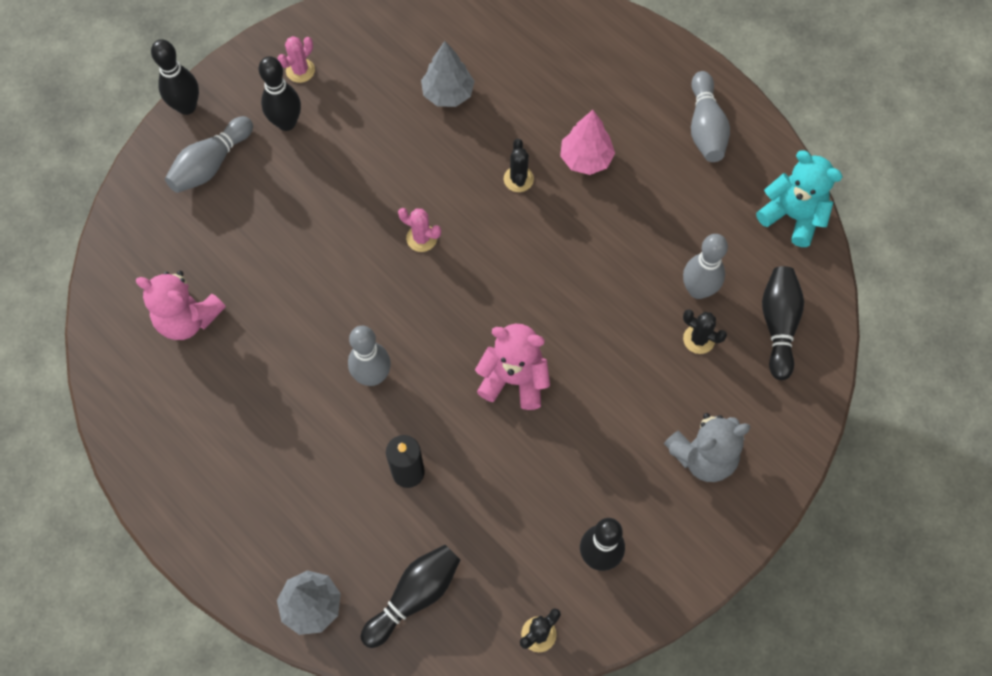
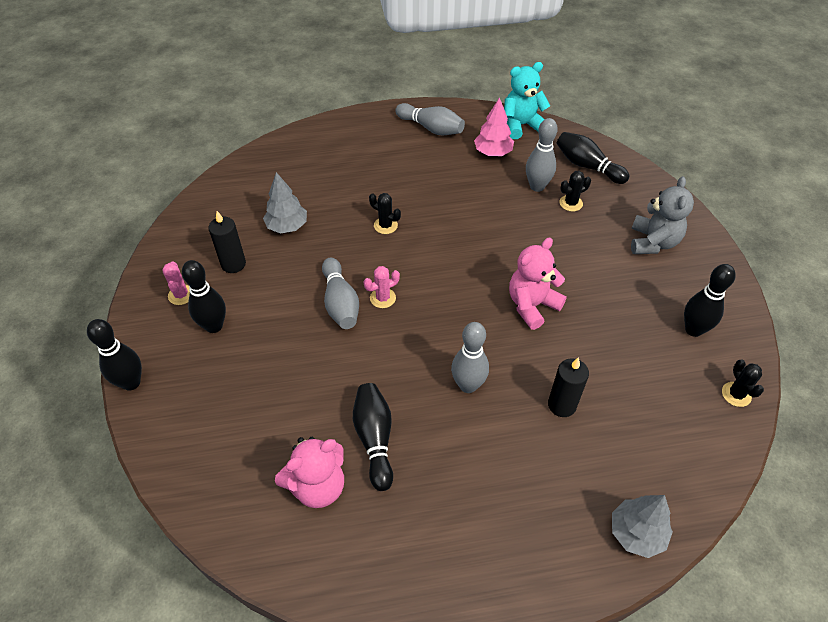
camera: 55 degrees left, 15 degrees down
(211, 164) = (198, 393): grey bowling pin -> grey bowling pin (340, 303)
(366, 84) = (233, 264): none -> black candle
(414, 596) = (666, 456): black bowling pin -> black bowling pin (375, 439)
(586, 159) = (402, 187): pink tree -> pink tree (493, 152)

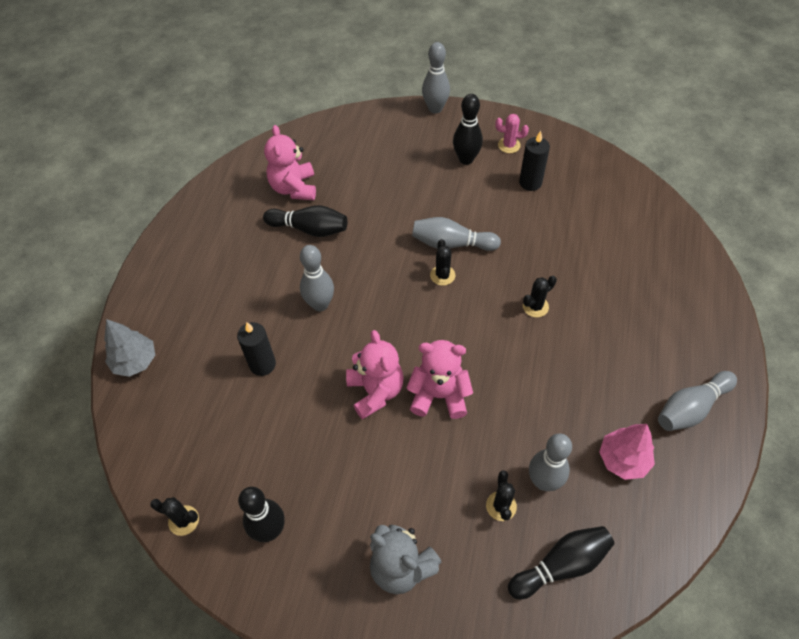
camera: 115 degrees right, 5 degrees up
(131, 382) = (435, 108): black bowling pin -> grey bowling pin
(287, 226) = (564, 229): grey tree -> none
(382, 298) = (442, 275): pink cactus -> black cactus
(508, 262) = (439, 395): none -> pink teddy bear
(521, 125) = (671, 522): turquoise teddy bear -> none

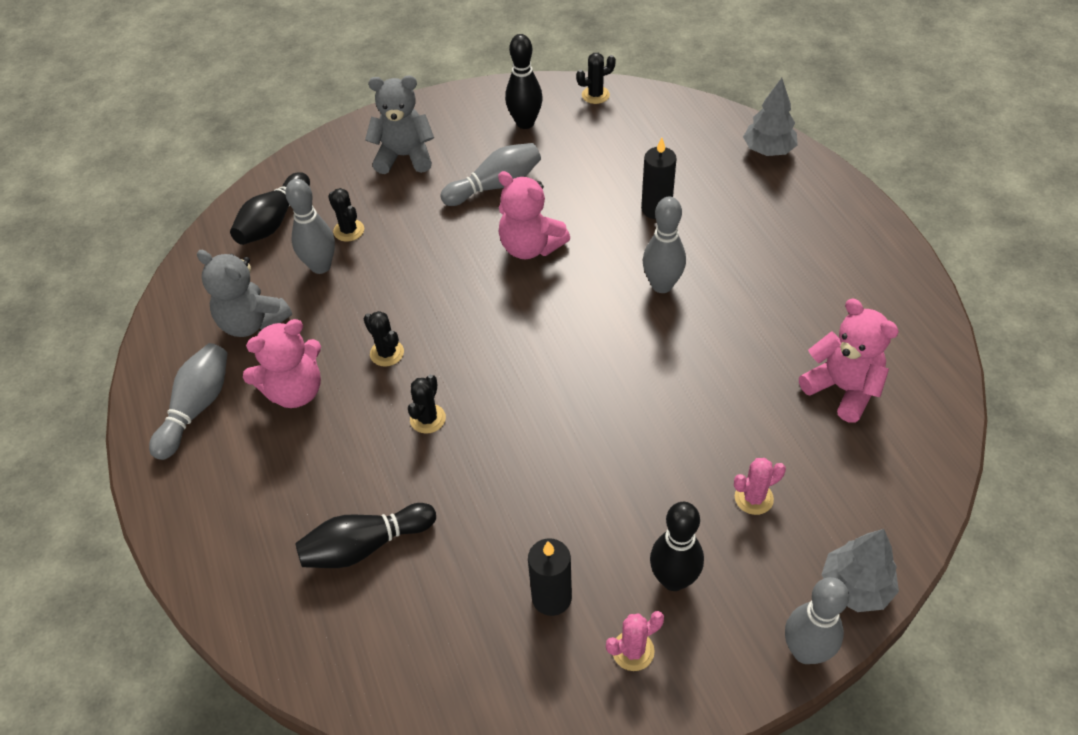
camera: 145 degrees right, 5 degrees down
(309, 229) = (764, 352): black bowling pin -> black bowling pin (365, 545)
(389, 116) = (855, 586): none -> grey tree
(395, 168) = (753, 498): none -> pink cactus
(439, 395) = (467, 277): pink teddy bear -> pink teddy bear (295, 391)
(442, 275) = (562, 391): black cactus -> black cactus (387, 353)
(452, 243) = (584, 436): grey bowling pin -> grey bowling pin (495, 186)
(623, 459) = (252, 322): pink tree -> grey teddy bear

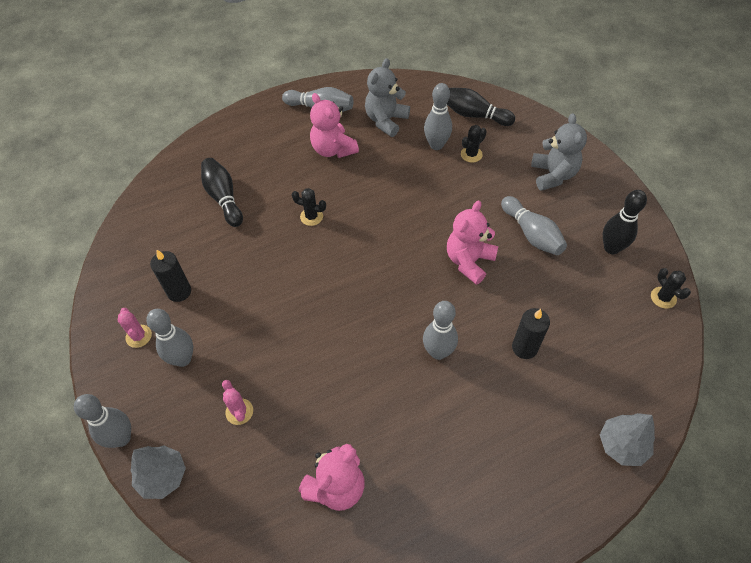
camera: 85 degrees right, 5 degrees up
(387, 353) = (364, 189): black cactus -> none
(673, 579) = (183, 359): black bowling pin -> grey bowling pin

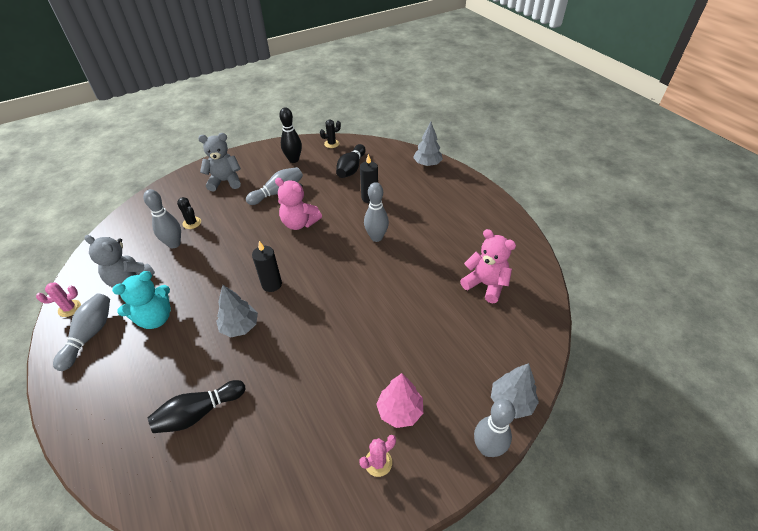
camera: 95 degrees left, 10 degrees down
(179, 292) = (323, 433): black candle -> black candle (272, 284)
(183, 359) = (400, 411): grey bowling pin -> pink tree
(239, 411) = (443, 354): pink cactus -> pink cactus (69, 308)
(311, 216) = (240, 327): black cactus -> grey tree
(333, 149) = (155, 318): pink teddy bear -> turquoise teddy bear
(474, 115) = (146, 221): black bowling pin -> black bowling pin (351, 168)

